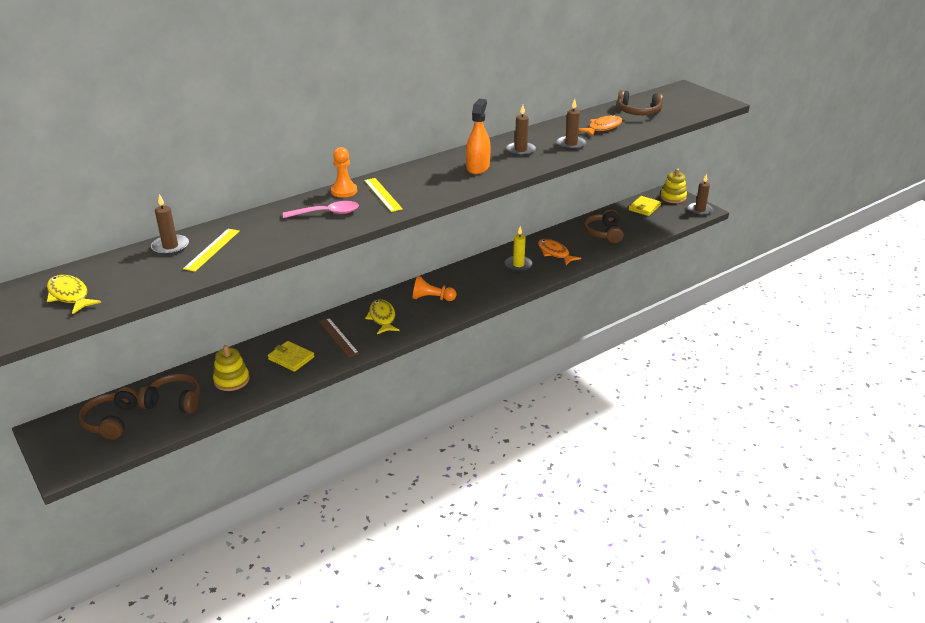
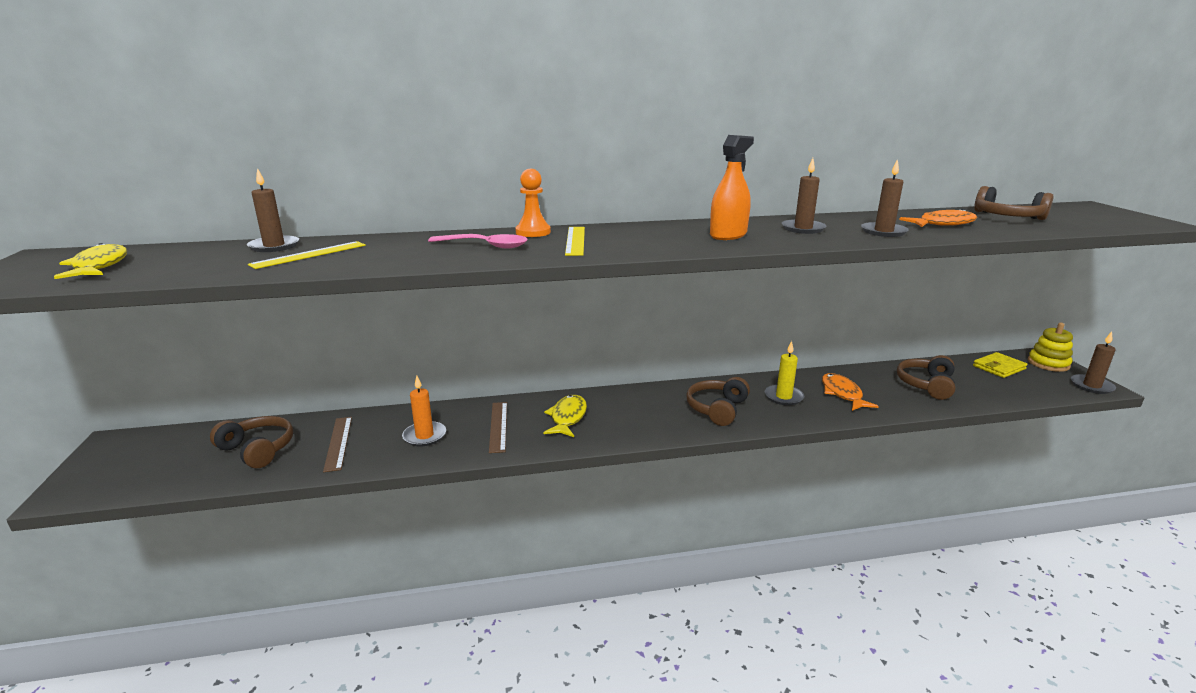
camera: 25 degrees right, 10 degrees down
(111, 421) = (177, 452): brown headphones -> brown headphones (717, 409)
(231, 380) = (338, 443): yellow stacking toy -> brown ruler
(291, 358) = (424, 436): yellow wallet -> orange candle
(432, 298) = (645, 410): orange pawn -> none

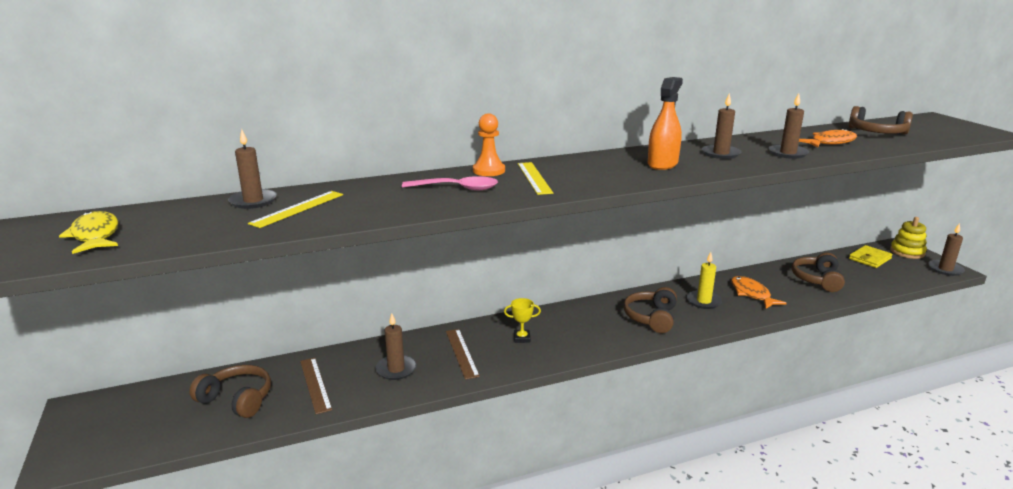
camera: 10 degrees left, 0 degrees up
(424, 436) = (396, 369): orange candle -> brown candle
(567, 417) = (522, 338): yellow fish -> yellow trophy

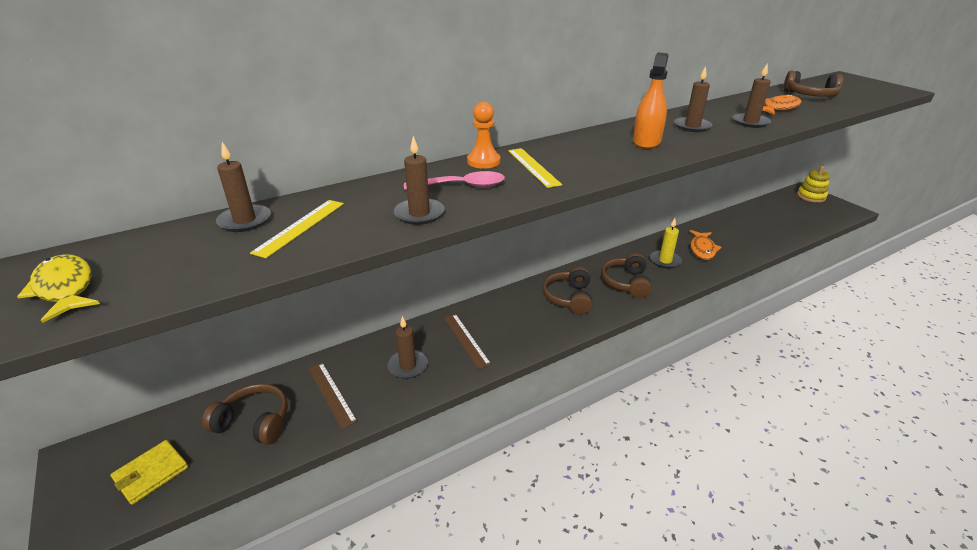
camera: 10 degrees left, 10 degrees up
(522, 338) = (517, 317): yellow trophy -> none
(751, 294) = (702, 249): orange fish -> orange fish turned 135 degrees counterclockwise
(817, 280) = (750, 230): brown headphones -> brown headphones (569, 298)
(870, 259) = (784, 205): yellow wallet -> yellow wallet (151, 473)
(945, 269) = (846, 210): brown candle -> brown candle (419, 214)

